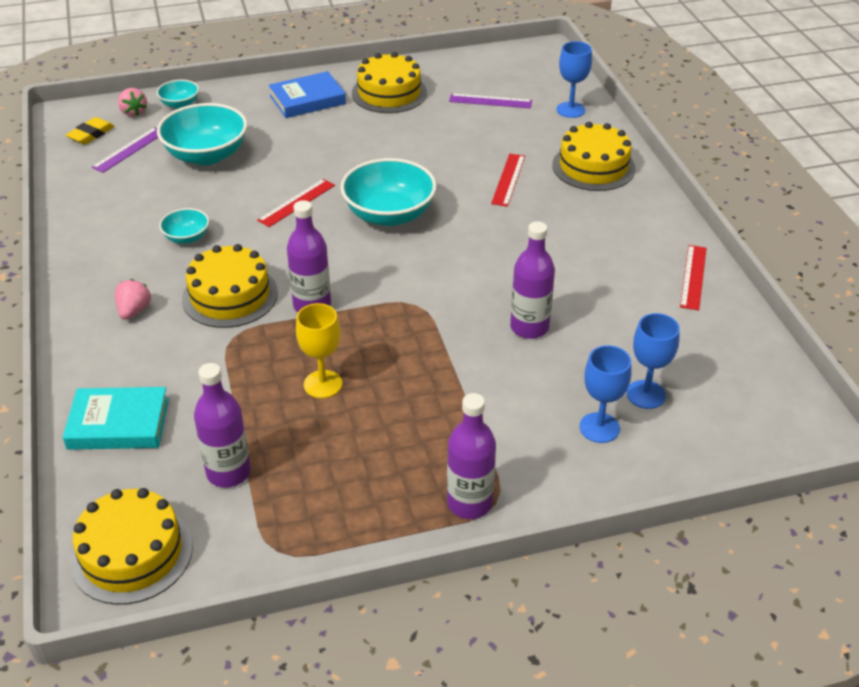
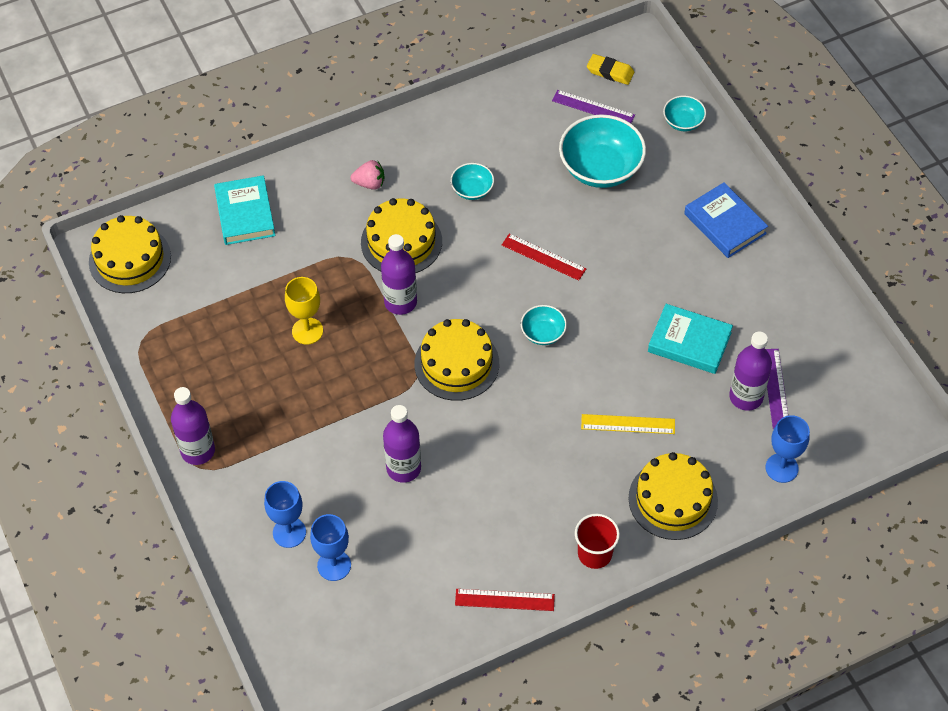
camera: 80 degrees right, 15 degrees up
(133, 112) = (657, 91): pink strawberry -> none
(228, 472) = (207, 294): purple bottle -> purple bottle (746, 397)
(389, 93) = (762, 292): yellow cake -> yellow cake (456, 364)
(389, 214) = (543, 333): turquoise bowl -> turquoise bowl, size x0.51
(429, 135) = (689, 342): none -> turquoise book
(508, 179) = (628, 424): red ruler -> yellow ruler
(646, 216) = (594, 554): none -> red cup

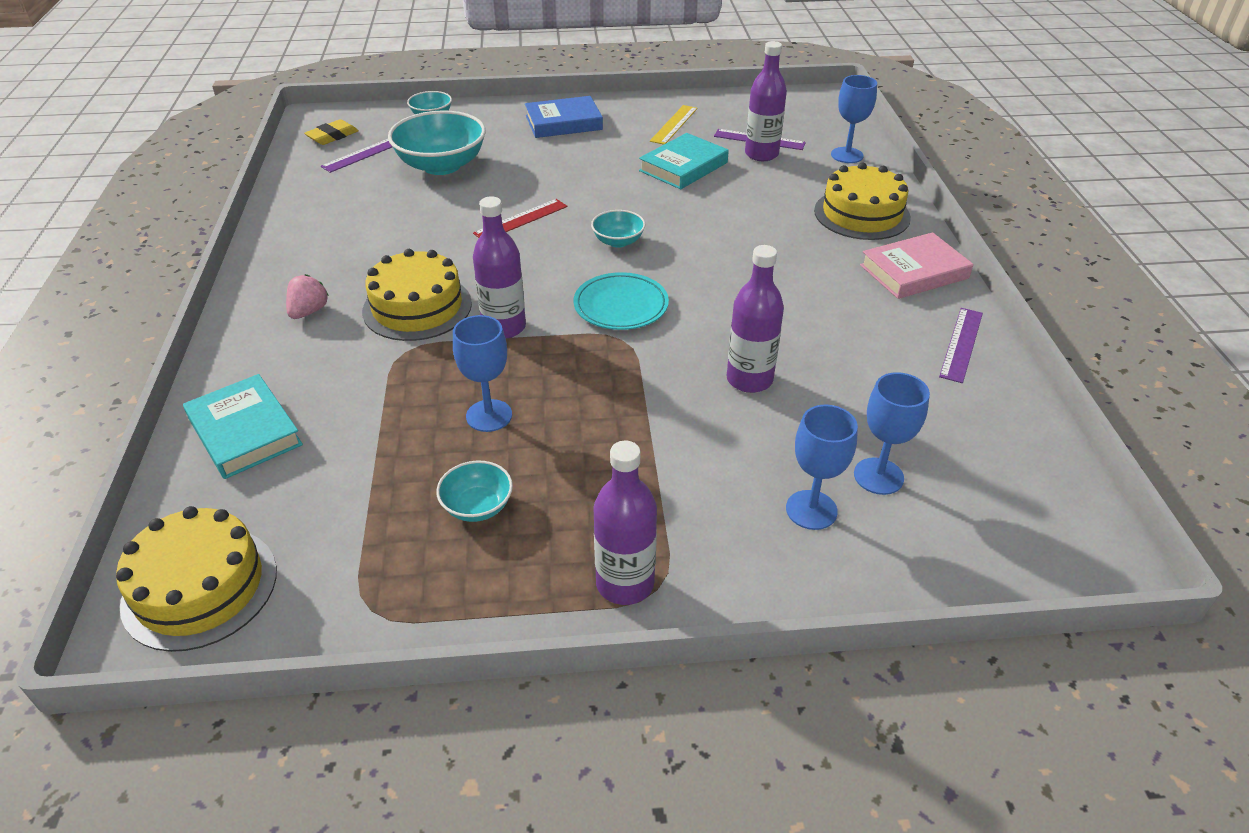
camera: 70 degrees left, 15 degrees down
(245, 214) = (244, 432): turquoise book -> turquoise book turned 45 degrees clockwise
(307, 331) = (489, 416): yellow goblet -> blue goblet
(456, 364) = (621, 306): yellow cake -> turquoise plate
(472, 190) = (392, 243): turquoise bowl -> turquoise bowl (477, 506)
(504, 599) = (961, 344): red ruler -> purple ruler
(594, 554) = (914, 272): red cup -> pink book
(628, 424) = (761, 218): yellow ruler -> yellow ruler (674, 124)

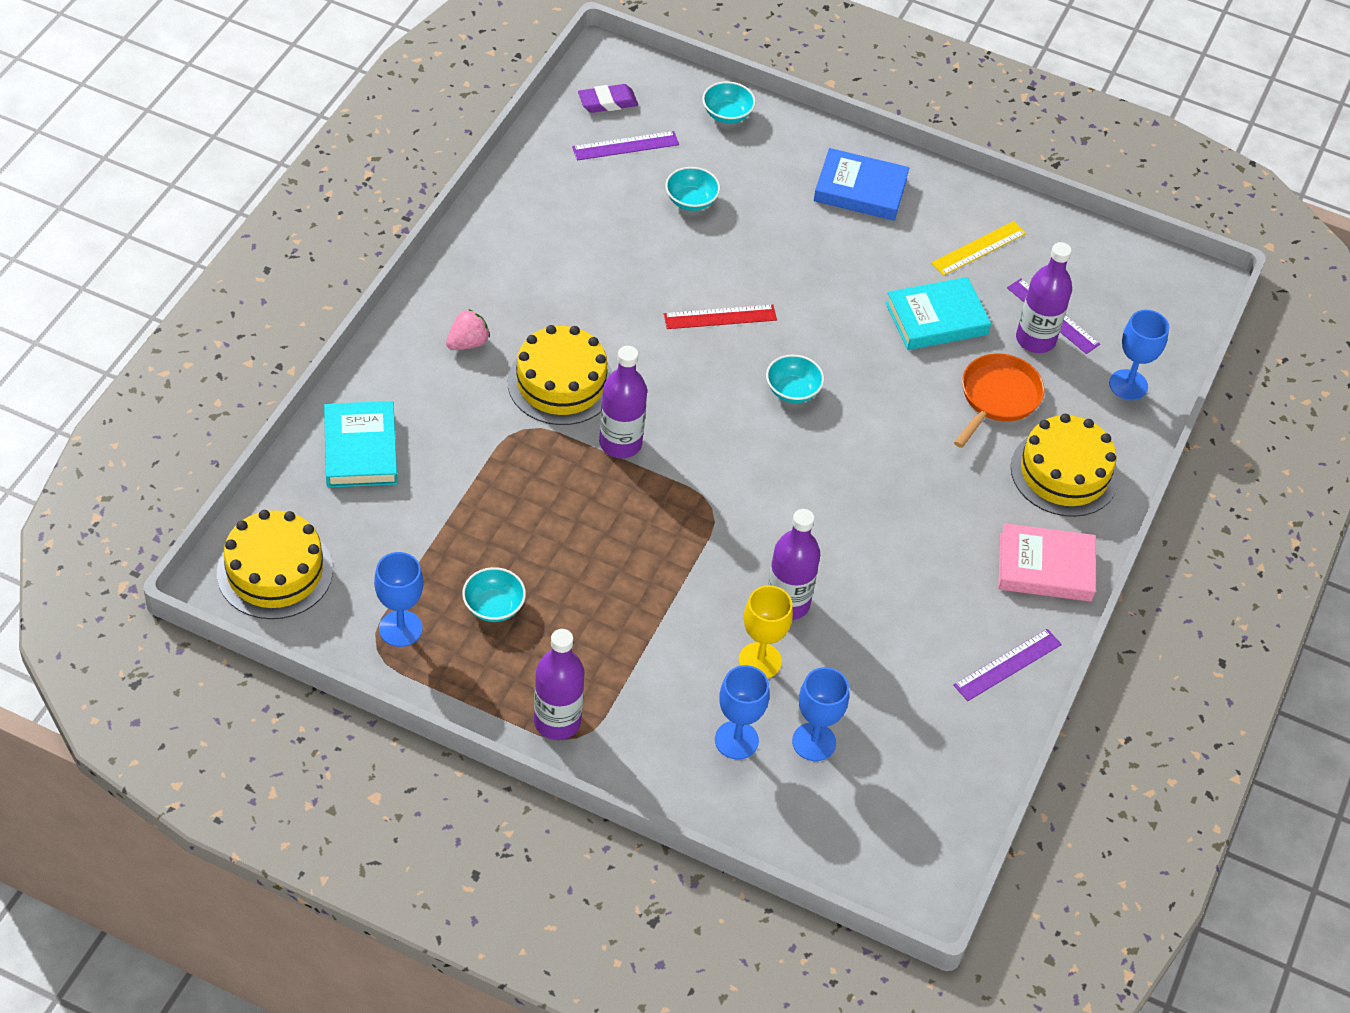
camera: 25 degrees right, 10 degrees up
(332, 136) = (607, 102): yellow eraser -> purple eraser
(441, 165) = (691, 201): turquoise bowl -> turquoise bowl, size x0.51
(489, 416) = (551, 529): blue goblet -> blue goblet (400, 628)
(621, 306) = (738, 470): turquoise plate -> none
(768, 433) = (760, 661): none -> yellow goblet
(770, 192) = (997, 398): none -> orange pan

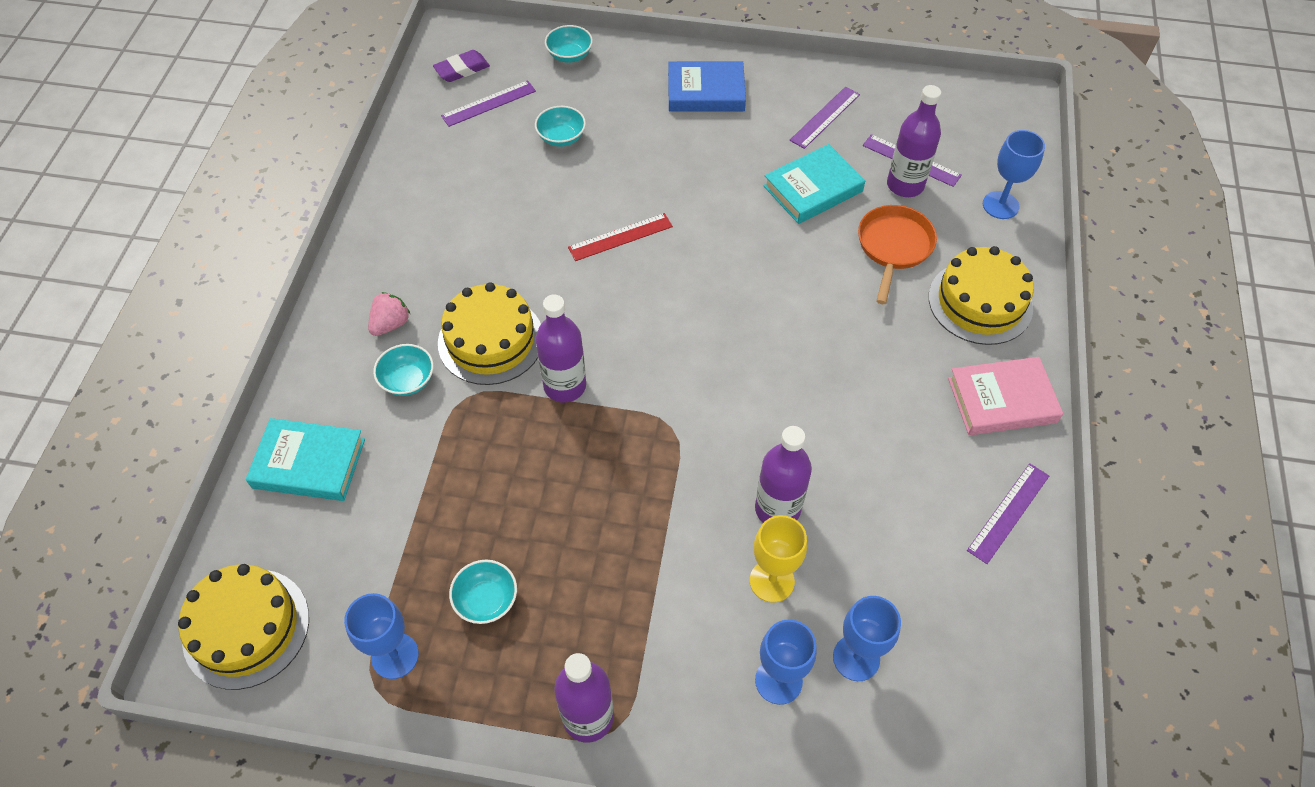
camera: 10 degrees left, 5 degrees up
(360, 449) = (309, 463): turquoise book -> turquoise book turned 60 degrees counterclockwise
(792, 390) = (709, 289): turquoise bowl -> turquoise bowl (408, 380)
(978, 248) = (825, 117): yellow ruler -> purple ruler

